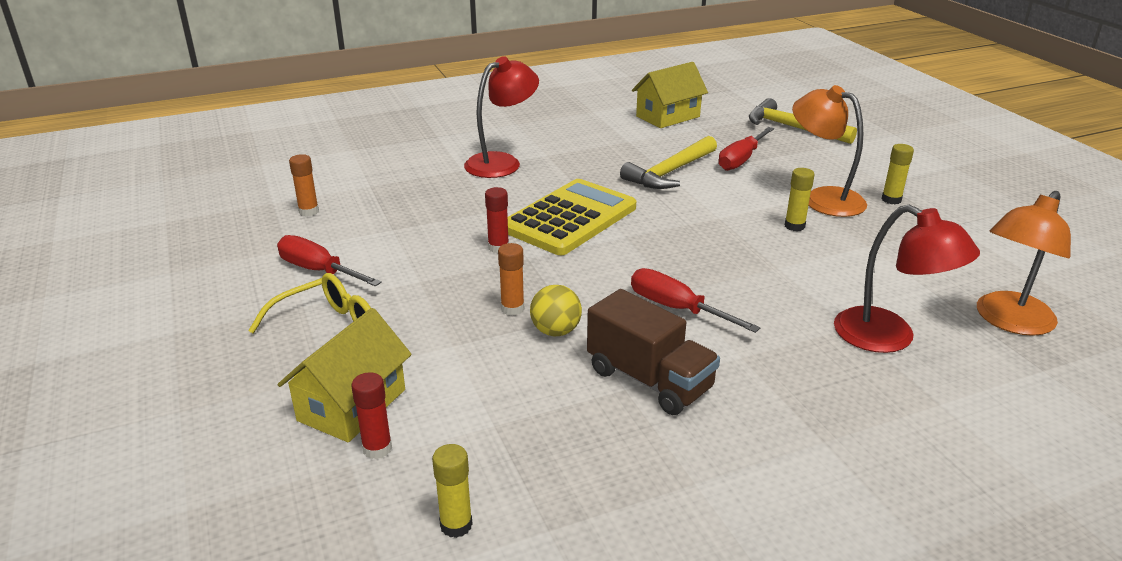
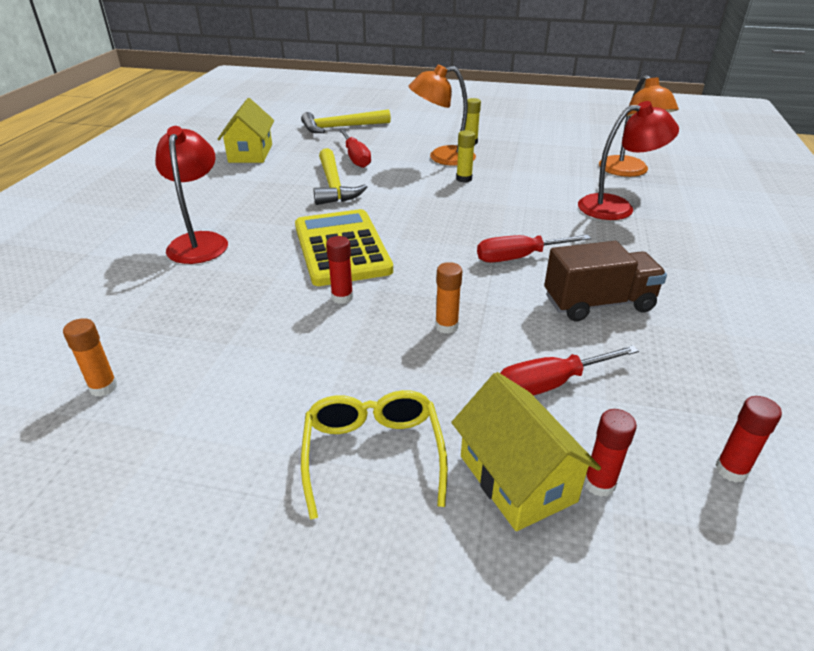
camera: 55 degrees left, 5 degrees up
(319, 271) = (243, 421): red screwdriver -> red screwdriver (551, 384)
(456, 525) = (731, 470): yellow glue stick -> red glue stick
(555, 331) = (500, 318): yellow ball -> none

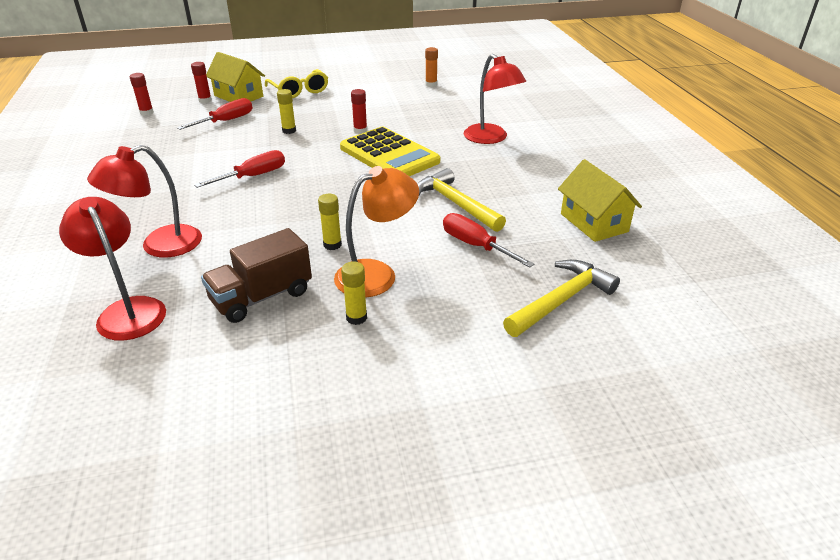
camera: 155 degrees right, 0 degrees up
(446, 326) = (289, 131): orange glue stick -> yellow glue stick
(598, 304) = (194, 159): brown truck -> brown truck (262, 297)
(628, 171) = (127, 310): orange lamp -> red lamp

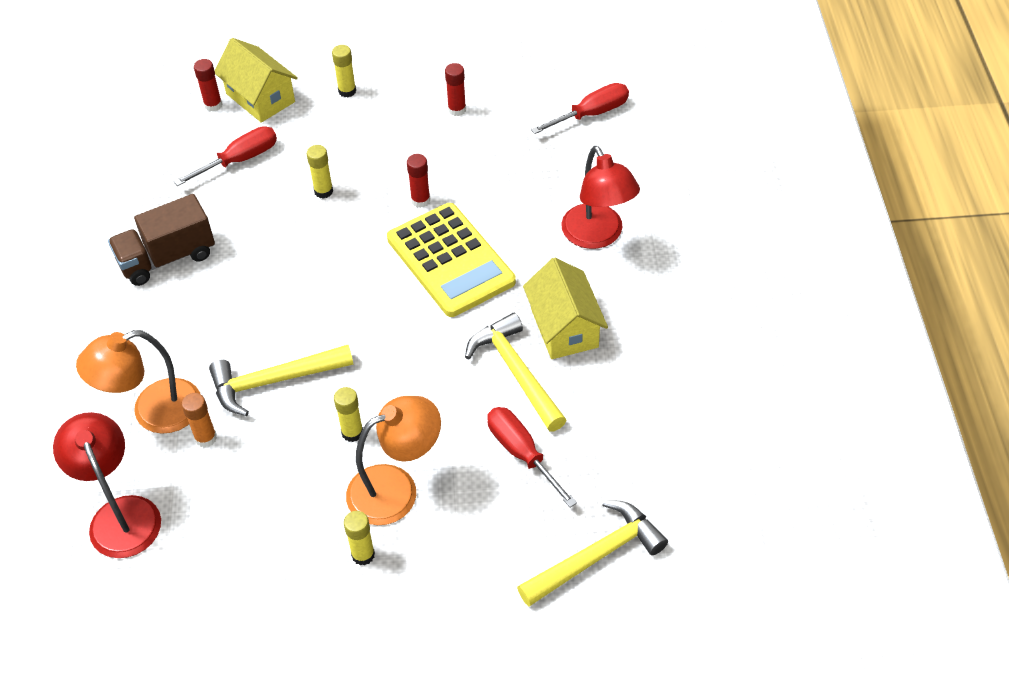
camera: 10 degrees right, 15 degrees up
(146, 113) = (133, 129): red glue stick -> red glue stick (457, 110)
(160, 246) = (153, 412): red lamp -> orange lamp
(253, 176) = (268, 290): red screwdriver -> red screwdriver (591, 114)
(262, 297) = (264, 510): brown truck -> brown truck (167, 258)
(263, 222) = (274, 381): none -> yellow hammer
(299, 91) = (347, 91): yellow glasses -> yellow glue stick
(431, 84) = (543, 90): orange glue stick -> orange glue stick (206, 438)
(594, 222) = (680, 427): yellow house -> yellow house (564, 328)

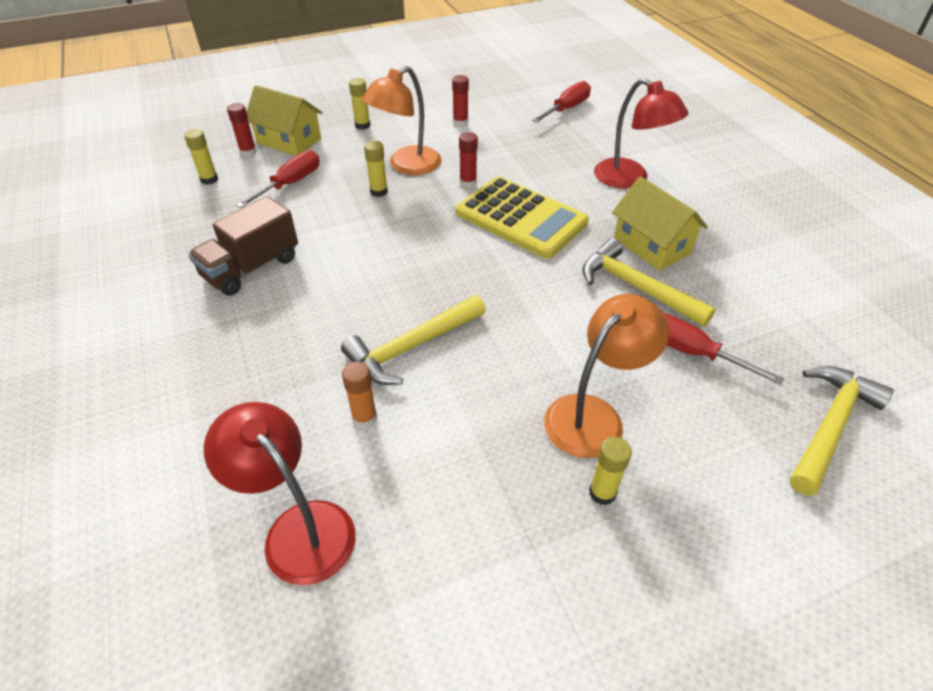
camera: 20 degrees left, 5 degrees down
(153, 412) = (294, 407): orange lamp -> orange lamp (406, 166)
(352, 433) = (517, 374): yellow glue stick -> yellow glue stick (209, 179)

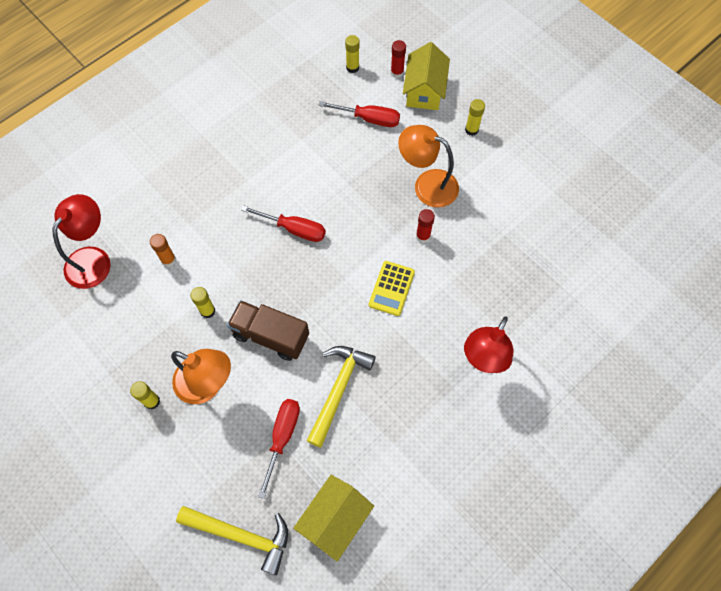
camera: 70 degrees right, 20 degrees up
(251, 268) = (270, 142): brown truck -> brown truck (271, 336)
(379, 192) = (384, 179): yellow glue stick -> yellow glue stick (207, 311)
(412, 347) = (231, 263): yellow hammer -> none
(460, 122) = (513, 200): red glue stick -> none
(521, 218) = (391, 288): yellow calculator -> yellow calculator, size x0.55
(566, 109) = (583, 280): red screwdriver -> red screwdriver (294, 229)
(652, 246) = (394, 393): yellow house -> yellow house (335, 519)

